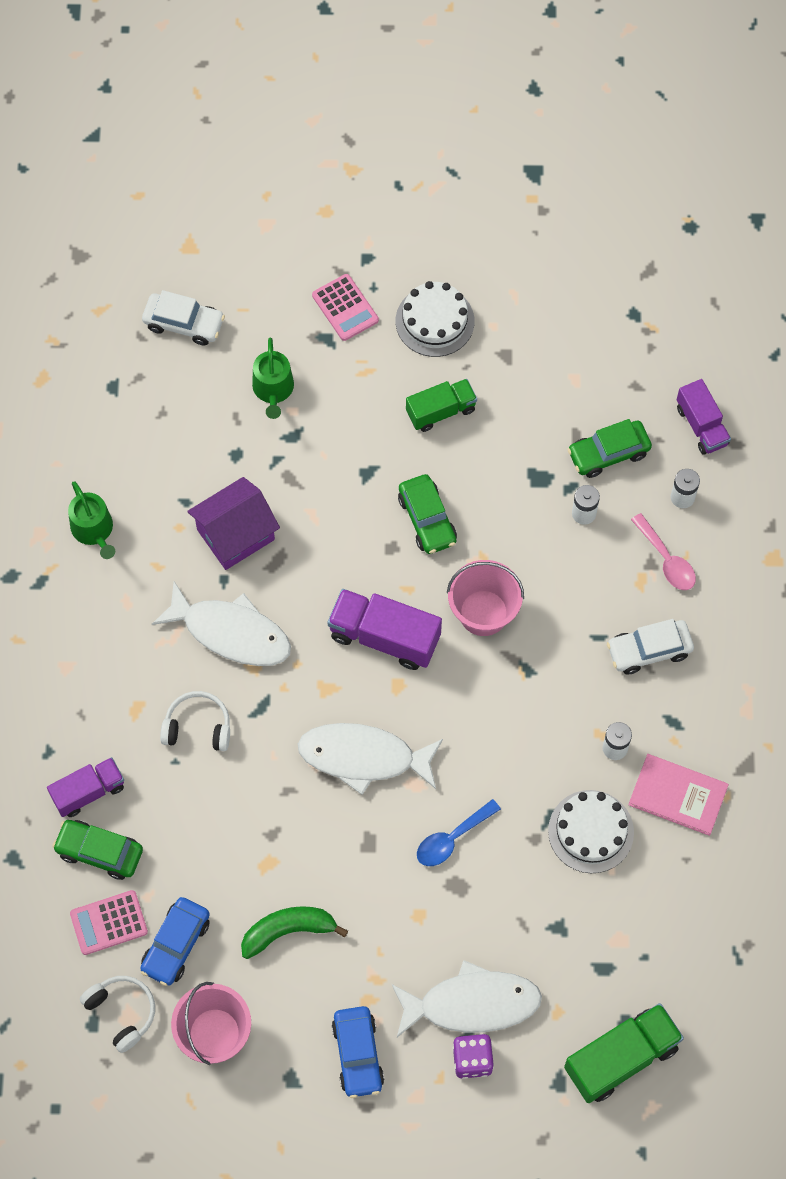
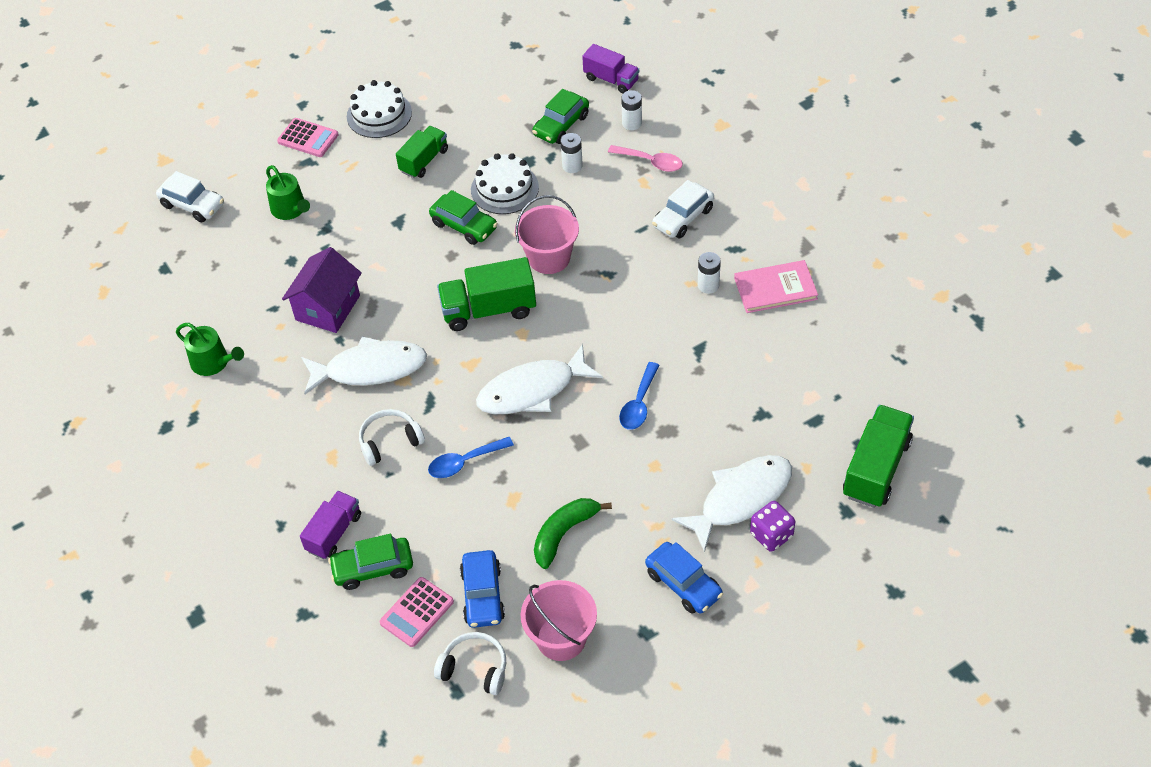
camera: 30 degrees left, 15 degrees down
(184, 323) = (192, 205): white car -> white car turned 45 degrees clockwise
(250, 794) = (464, 462): none -> blue spoon
(384, 637) = (489, 309): purple truck -> green truck
(591, 831) = (734, 343): white cake -> white cake (504, 188)

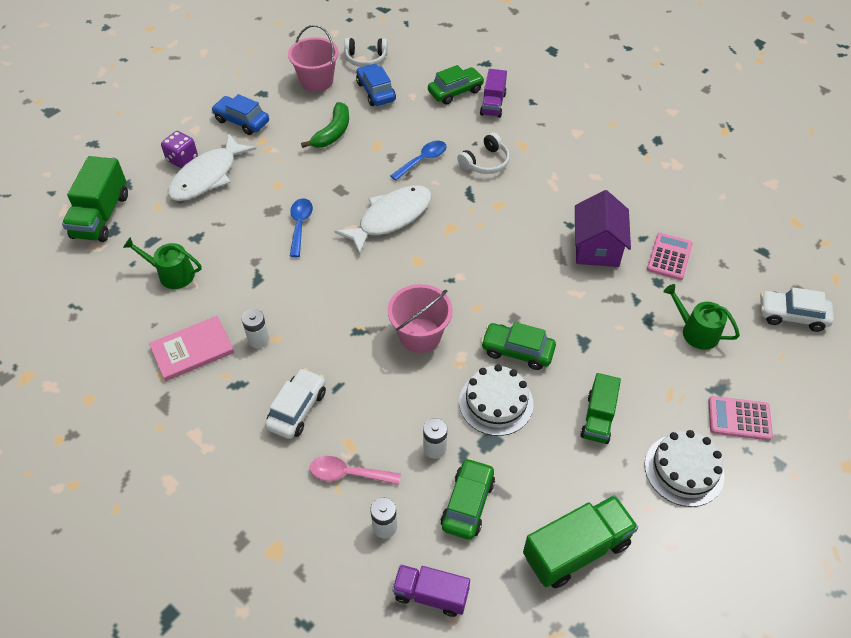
camera: 160 degrees right, 0 degrees up
(213, 362) = (658, 188): green watering can -> green watering can (172, 274)
(370, 369) = (531, 208): white fish -> none
(417, 612) = (415, 76): pink calculator -> pink calculator (669, 257)
(489, 309) = (455, 275): green truck -> green truck (576, 550)

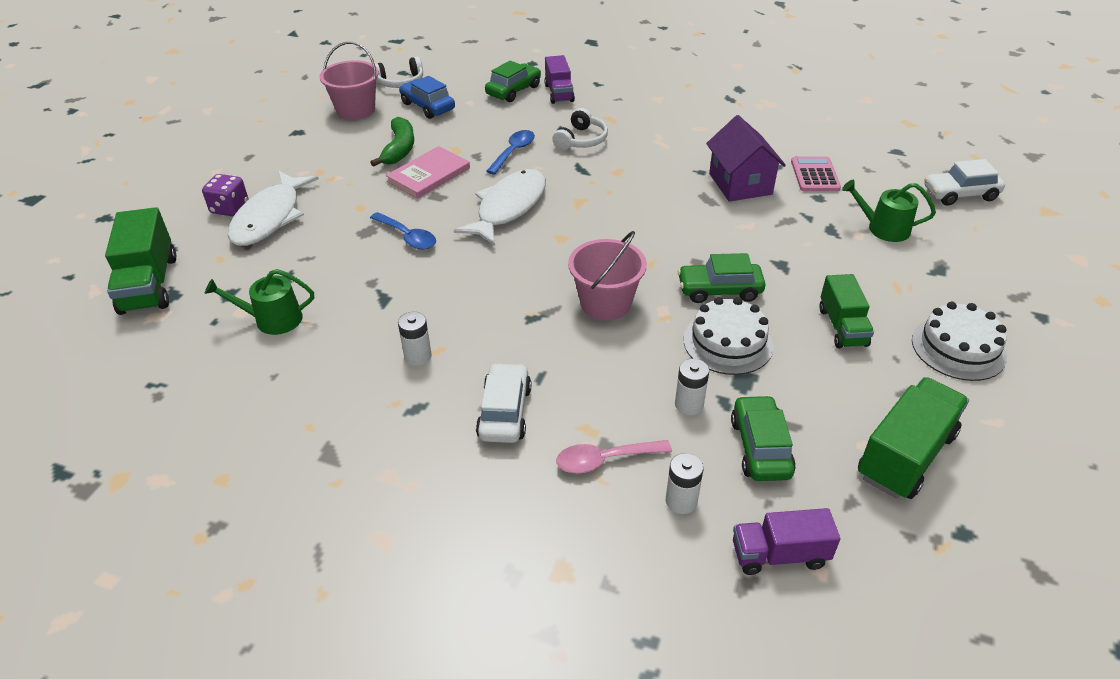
camera: 20 degrees left, 10 degrees down
(192, 350) = (339, 388): pink book -> pink book (429, 175)
(242, 121) = (286, 160): blue car -> none
(300, 225) = (407, 237): blue spoon -> blue spoon turned 150 degrees clockwise
(739, 418) = (976, 289): pink calculator -> none

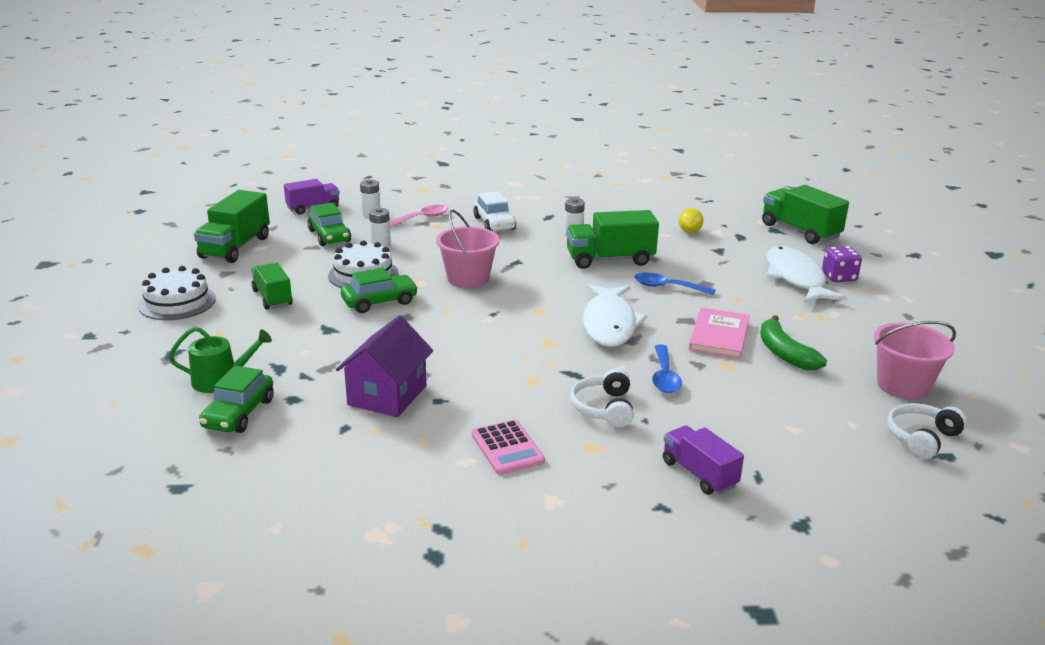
camera: 155 degrees right, 15 degrees down
(272, 319) = (689, 231): green watering can -> yellow lemon
(422, 293) = (610, 259): none -> green truck
(427, 106) = (833, 410): blue car -> none
(513, 90) = (763, 462): green car -> green car (239, 413)
(740, 184) = (387, 395): purple house -> purple house turned 60 degrees clockwise
(815, 175) = (298, 425): pink calculator -> pink calculator (507, 448)
(960, 194) = (112, 439): white car -> none

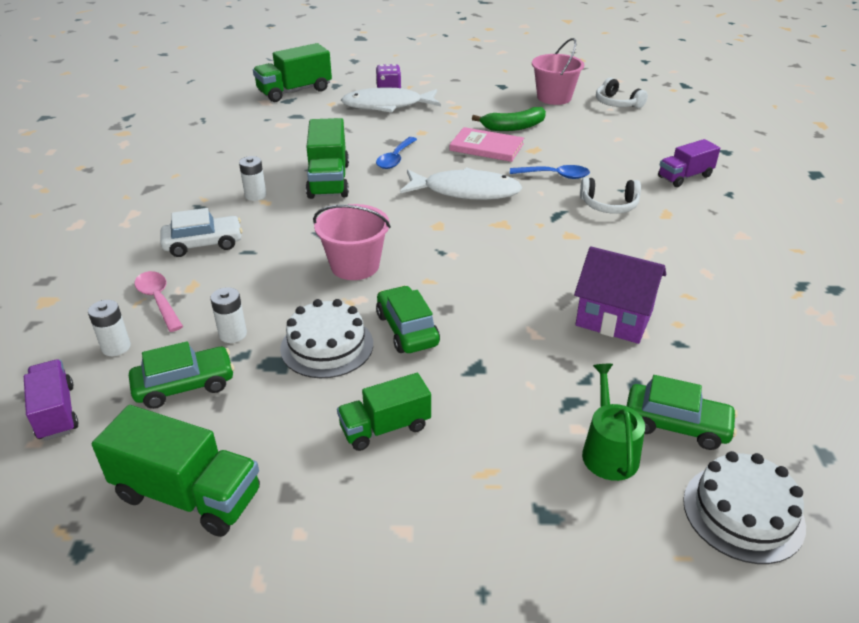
camera: 85 degrees left, 10 degrees up
(177, 302) = (386, 540): white cake -> white cake (743, 513)
(507, 448) = (681, 252): pink calculator -> none
(689, 231) = (275, 136): yellow lemon -> none

